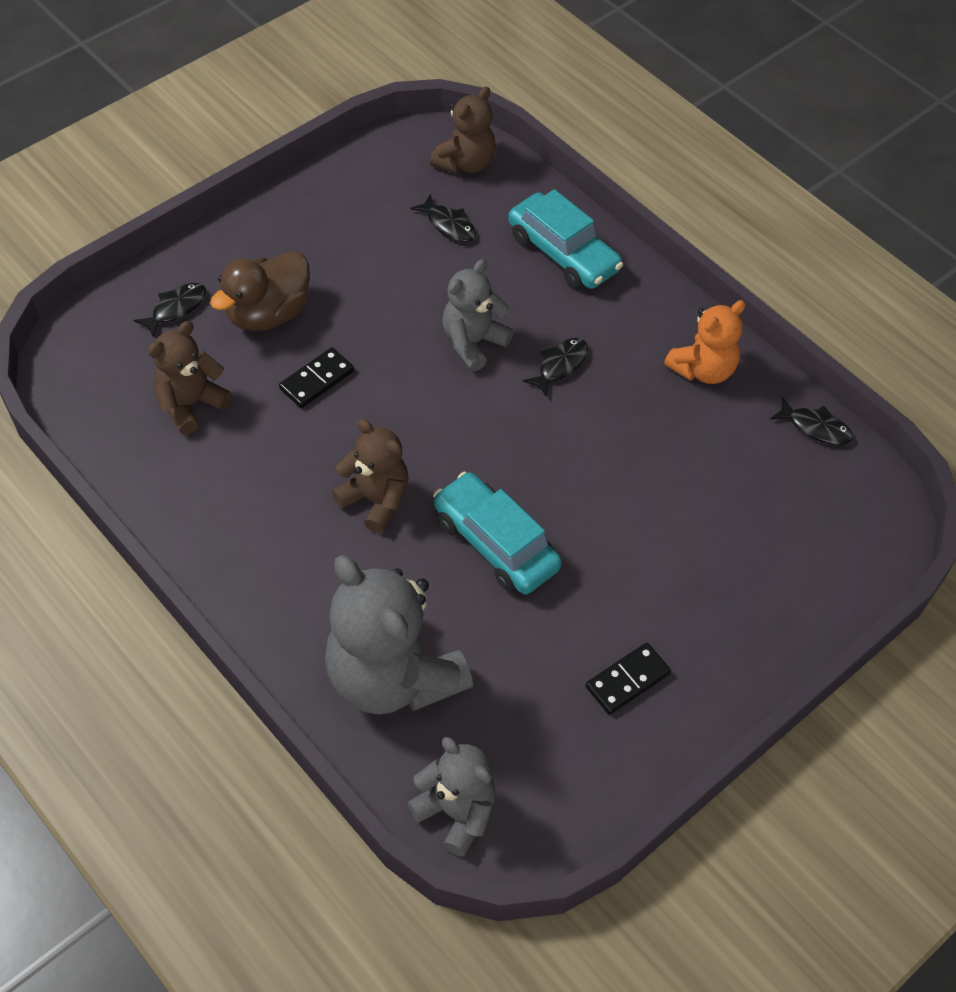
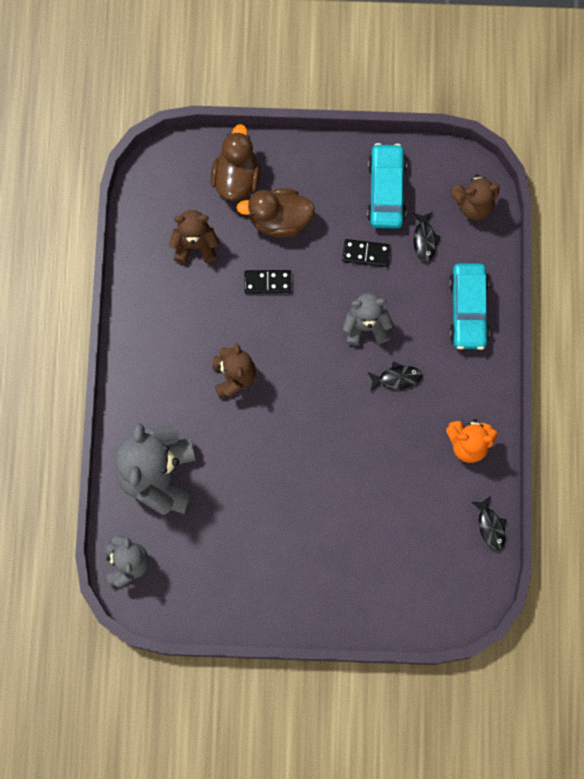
camera: 45 degrees right, 20 degrees up
(176, 308) = (236, 178): black fish -> brown duck
(496, 543) = (268, 449): turquoise car -> turquoise car (386, 191)
(628, 680) = (260, 572): black domino -> black domino (366, 254)

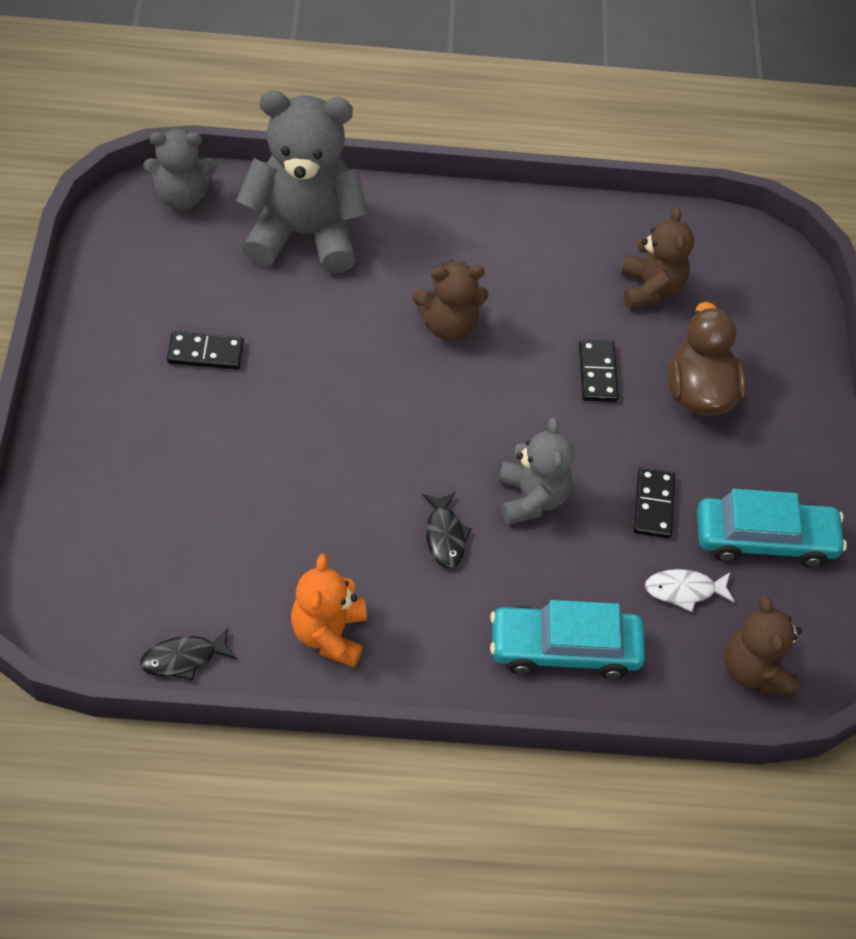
camera: 85 degrees right, 20 degrees down
(236, 178) = (760, 342): brown duck -> none
(266, 534) = (206, 353): none -> black domino
(424, 240) = (684, 590): black fish -> white fish

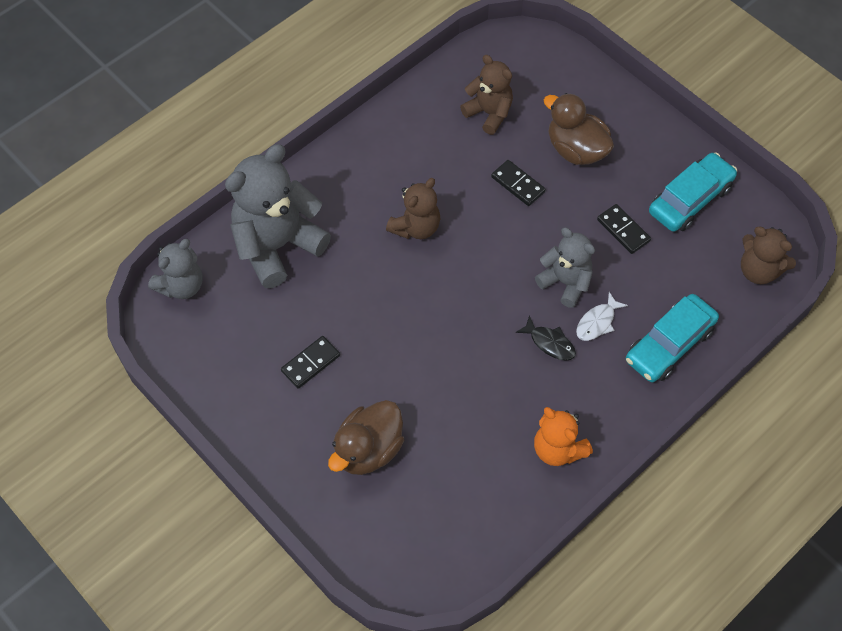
camera: 40 degrees left, 5 degrees up
(160, 469) = (368, 450): none -> brown duck
(183, 658) = (506, 534): black fish -> none
(684, 590) = (686, 261): white fish -> white fish (597, 322)

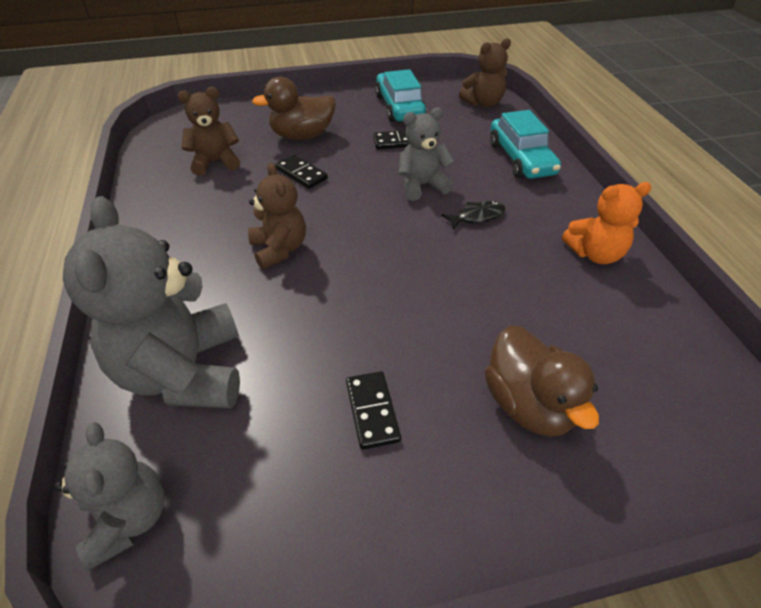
camera: 60 degrees left, 15 degrees down
(518, 184) = (301, 174): black domino -> black domino turned 60 degrees clockwise
(597, 322) = (474, 184): white fish -> none

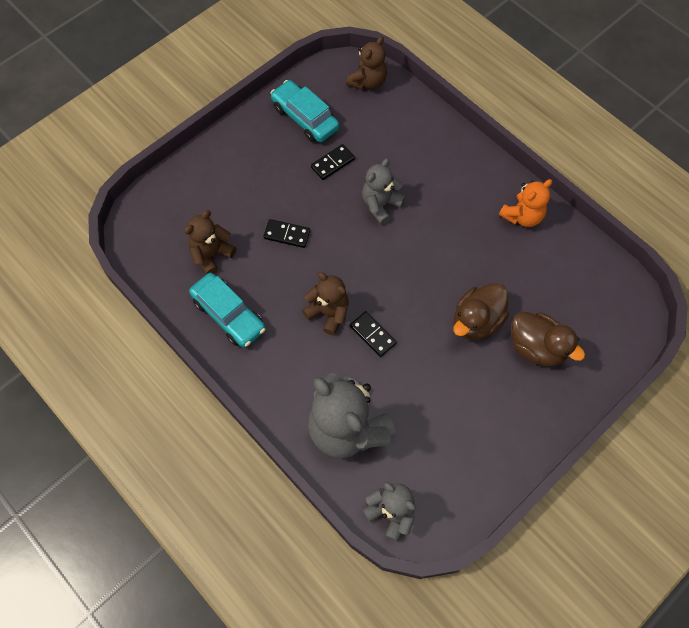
camera: 30 degrees left, 20 degrees up
(302, 136) = (254, 191): brown duck -> brown duck (476, 321)
(372, 411) = (463, 394): black domino -> black domino (373, 335)
(477, 216) = (434, 217): black fish -> none
(521, 159) = (432, 141): turquoise car -> turquoise car (228, 315)

